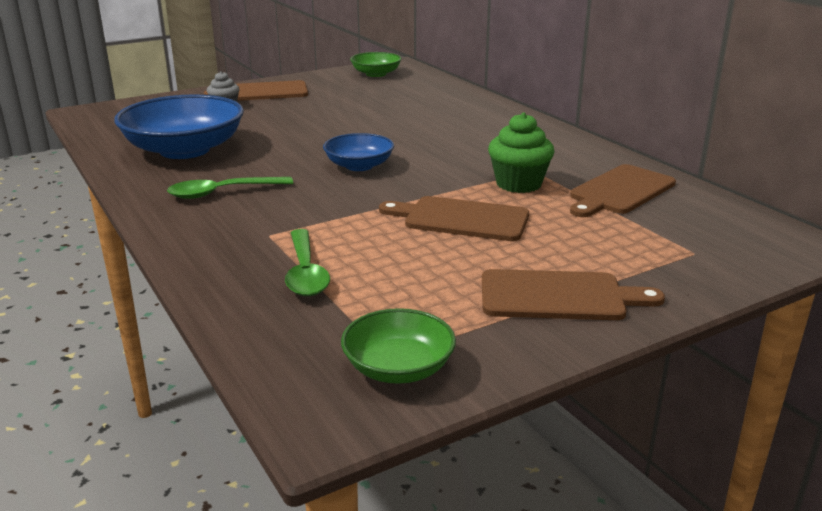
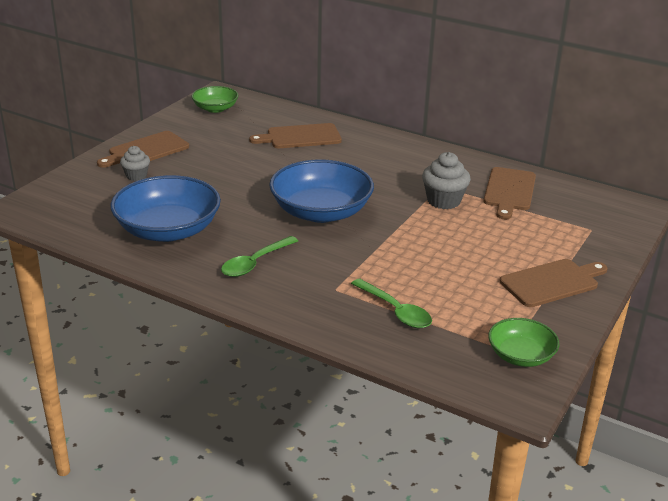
camera: 30 degrees left, 5 degrees up
(359, 166) = (321, 212): blue bowl -> blue bowl, size x1.83
(461, 219) = (440, 241): brown cutting board -> brown cutting board (300, 137)
(518, 184) = (443, 201): green cupcake -> grey cupcake

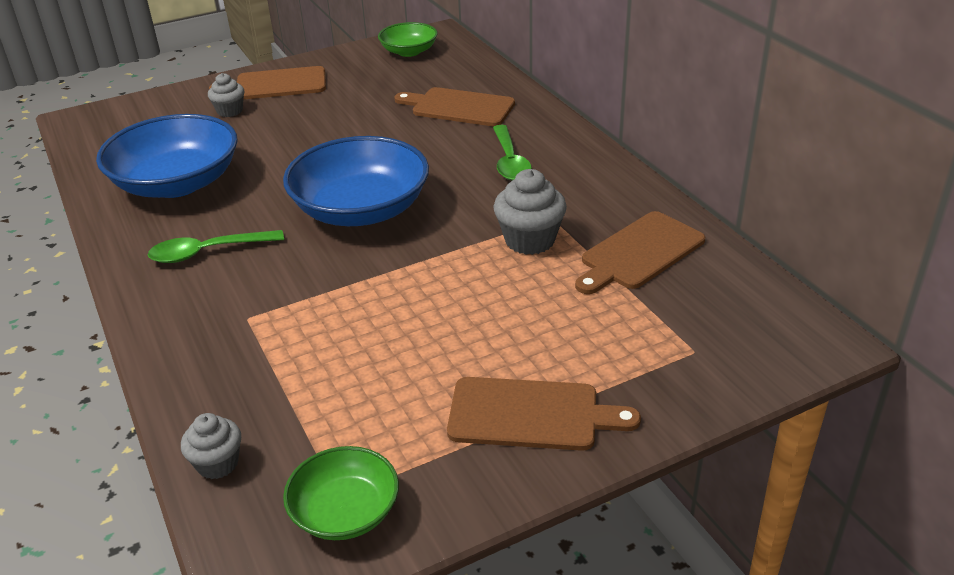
camera: 35 degrees right, 5 degrees up
(396, 311) = (276, 375): green spoon -> green spoon (510, 161)
(425, 361) = (217, 463): none -> grey cupcake

